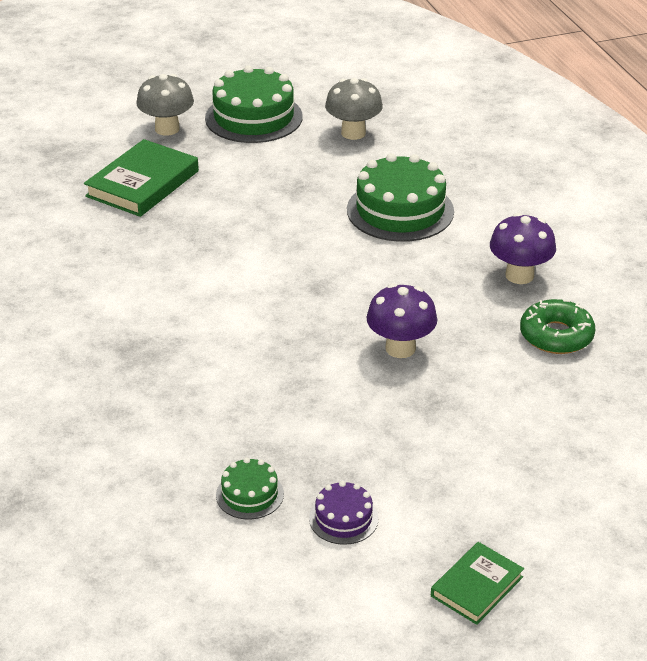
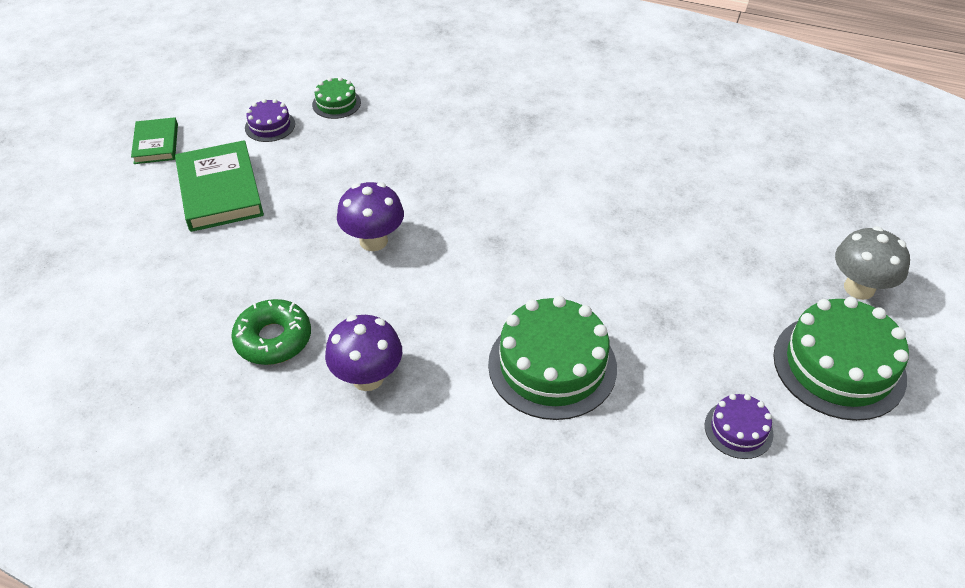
camera: 130 degrees right, 10 degrees up
(143, 184) = (758, 224): green book -> green book (220, 191)
(353, 133) = (738, 429): grey mushroom -> purple cake

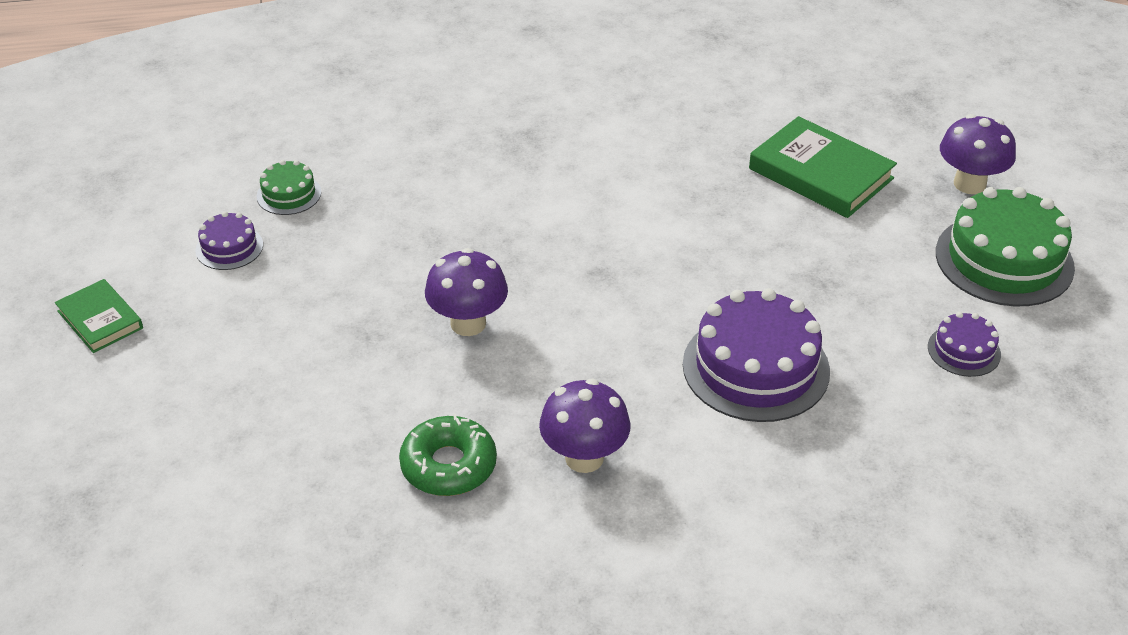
camera: 30 degrees left, 5 degrees down
(220, 191) = (236, 341): green book -> green book (820, 174)
(552, 365) = (756, 367): green cake -> purple cake
(859, 288) = (969, 184): grey mushroom -> purple mushroom

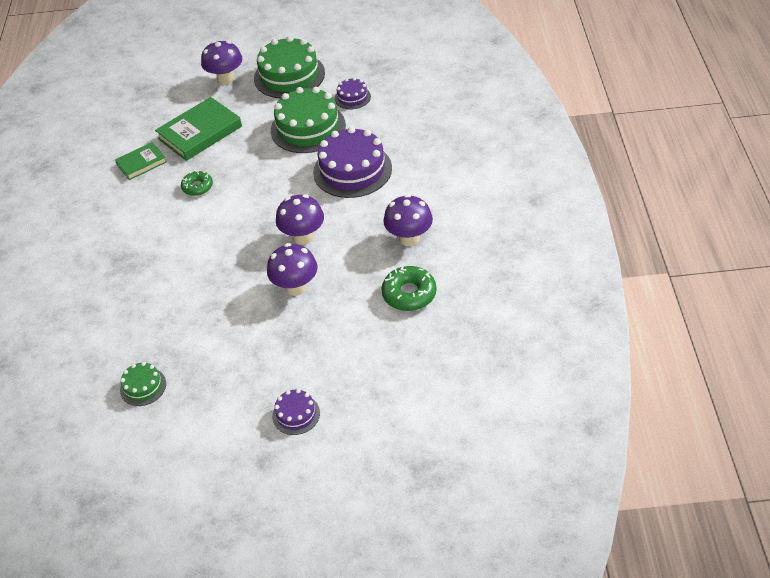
camera: 80 degrees left, 5 degrees up
(100, 319) = (253, 485): green book -> green book (141, 163)
(229, 247) = (193, 416): purple cake -> purple cake (296, 414)
(581, 320) = (303, 237): none -> purple mushroom
(689, 189) = (197, 187): none -> green donut
(861, 299) = (308, 128): none -> green cake

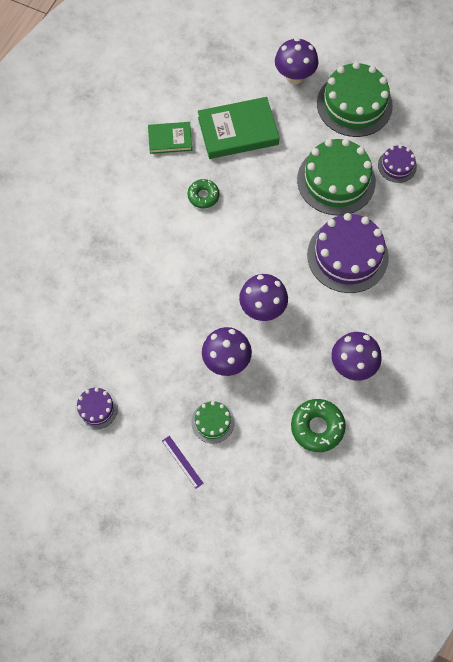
camera: 25 degrees right, 20 degrees up
(143, 387) = (52, 390): green cake -> green cake (212, 422)
(296, 414) = (156, 495): purple cake -> purple cake (96, 408)
(304, 378) = (182, 462): none -> purple ruler

